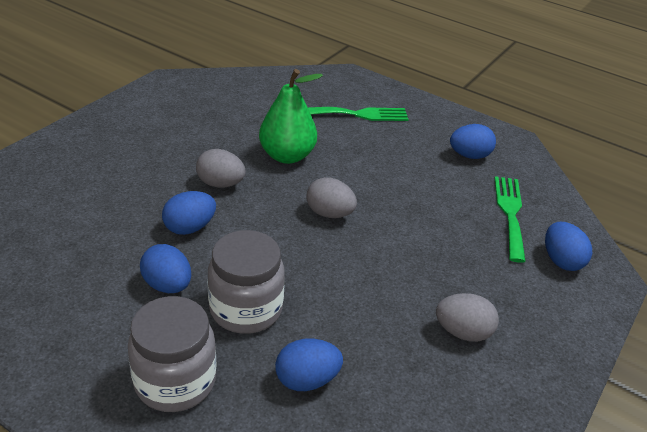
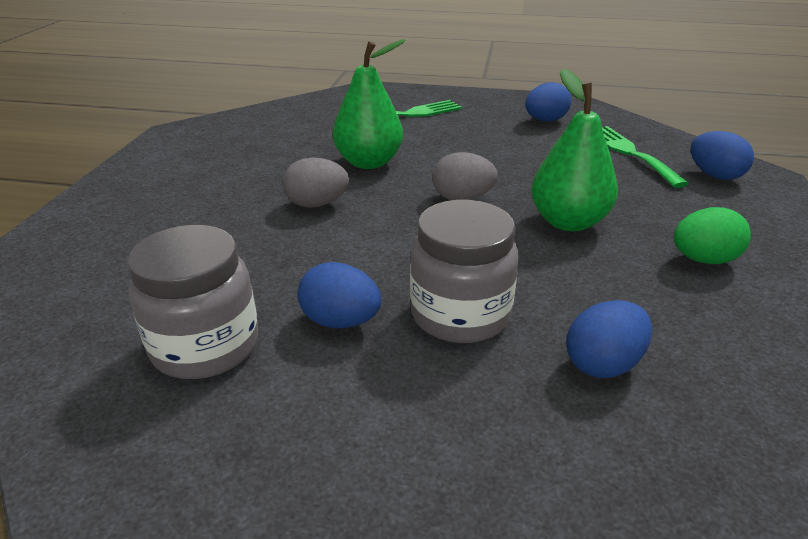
camera: 20 degrees left, 5 degrees down
(175, 381) = (448, 429): grey jar -> grey jar (205, 346)
(189, 228) = (317, 254): blue egg -> none
(391, 262) = (568, 222): none -> green pear
(463, 332) = (703, 260): grey egg -> green egg

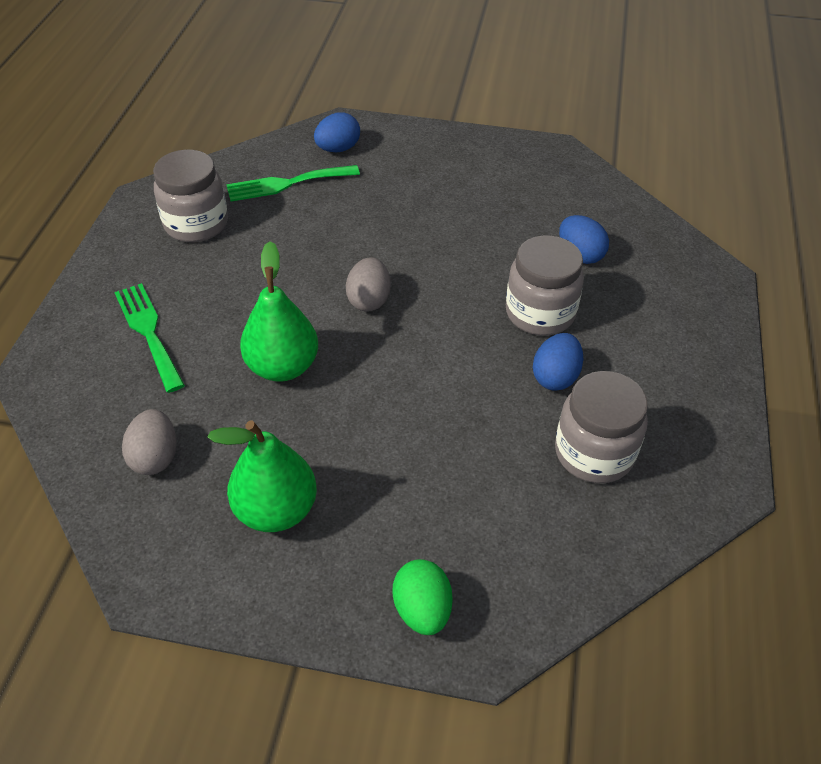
camera: 90 degrees left, 15 degrees up
(317, 204) = (375, 404): grey egg -> grey egg (155, 457)
(545, 120) = (196, 224): blue egg -> grey jar
(568, 222) = (412, 242): green pear -> green pear (276, 510)
(703, 260) = (465, 188): green egg -> green egg (422, 610)

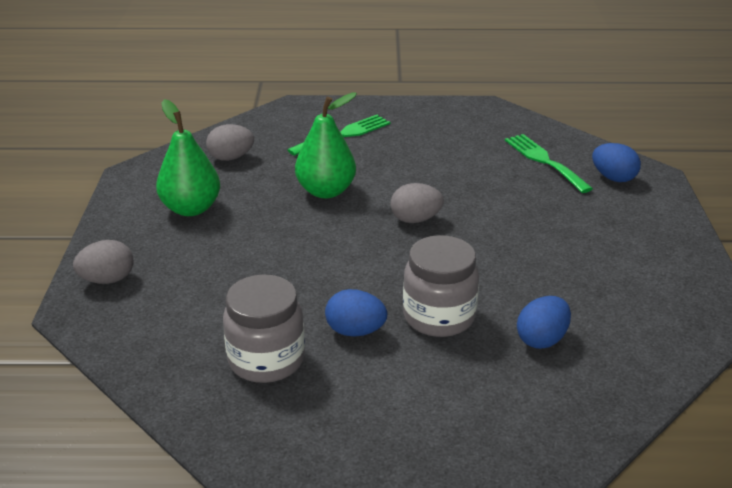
camera: 80 degrees right, 15 degrees down
(196, 224) = (468, 131): grey jar -> none
(422, 610) = (107, 280): green egg -> grey egg

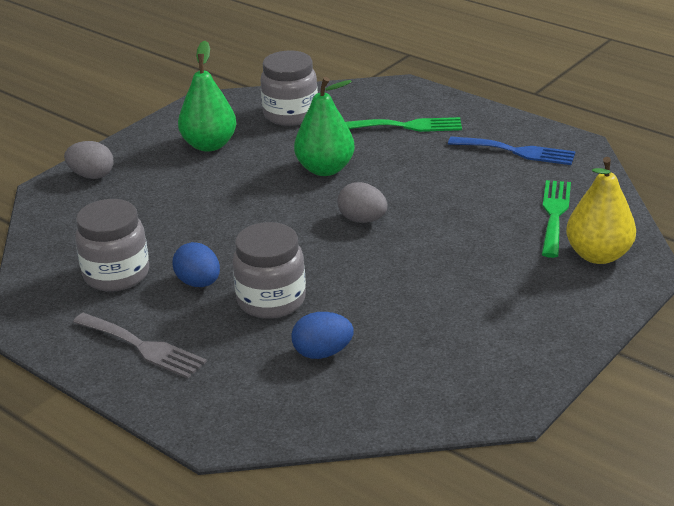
camera: 40 degrees right, 0 degrees up
(231, 158) = (290, 114): grey egg -> grey jar
(388, 413) = (143, 347): none -> grey fork
(453, 126) = (517, 151): none -> blue fork
(613, 178) = (598, 255): blue egg -> yellow pear

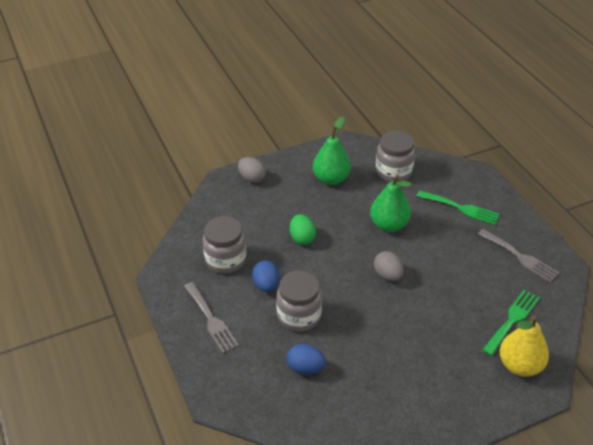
camera: 25 degrees right, 10 degrees up
(214, 217) = (302, 238): none -> green egg
(517, 151) = (520, 257): blue fork -> grey fork

